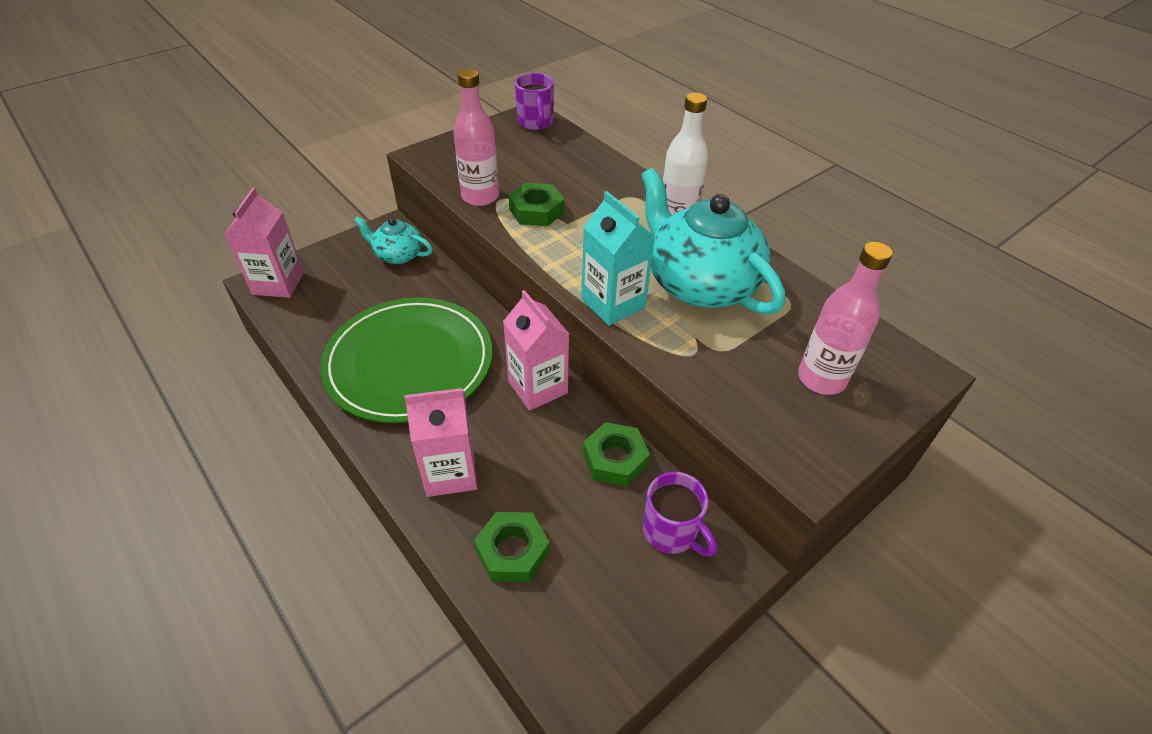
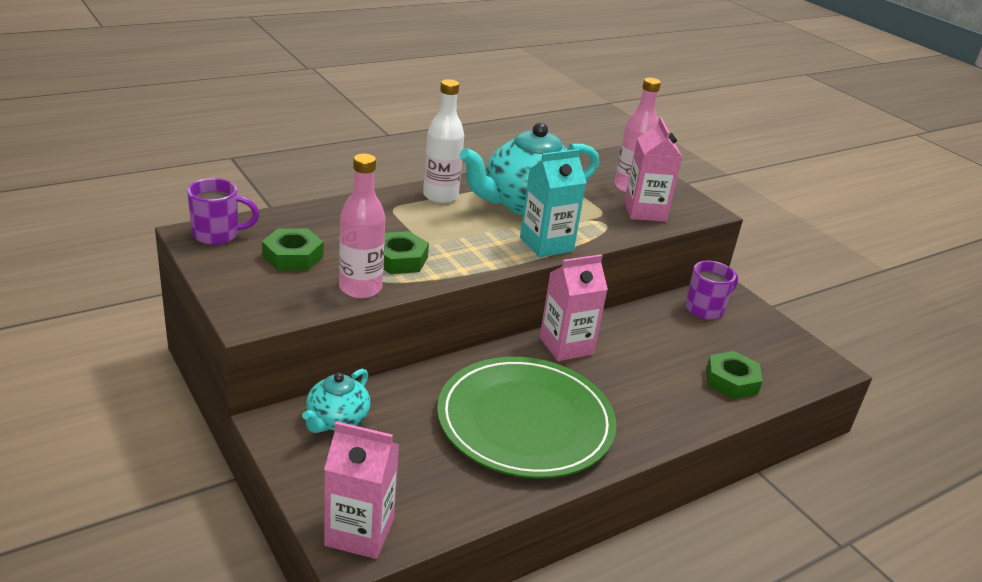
camera: 85 degrees left, 15 degrees down
(450, 472) = (661, 405): pink carton -> pink carton (645, 211)
(615, 459) = (644, 320): green nut -> green nut (293, 256)

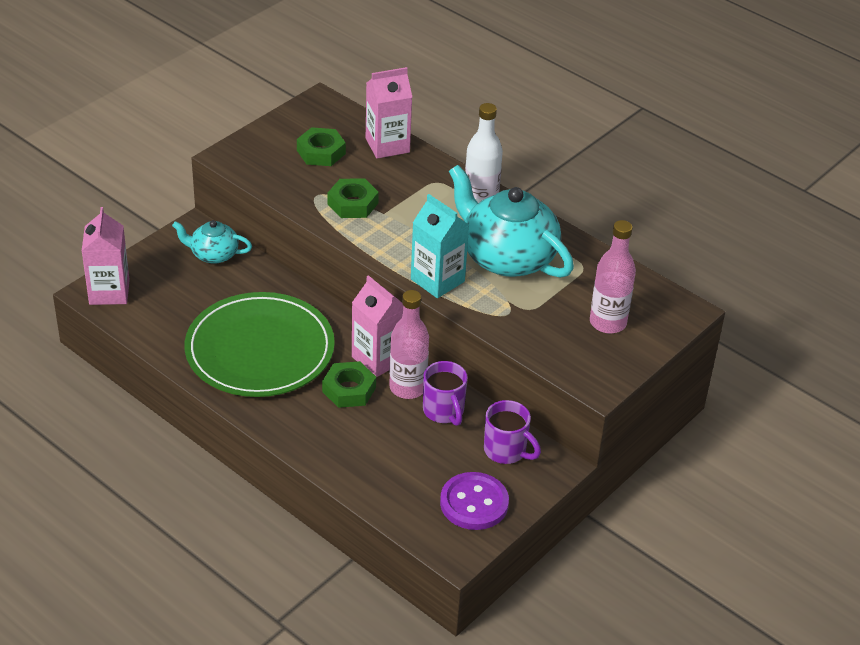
camera: 75 degrees right, 10 degrees up
(218, 234) = (327, 111): purple mug -> purple mug (444, 411)
(360, 288) = (297, 194): pink bottle -> pink bottle (407, 388)
(645, 211) = (558, 338): pink carton -> pink carton (387, 145)
(731, 381) = (387, 475): green nut -> green nut (349, 389)
(769, 342) = (474, 503): none -> purple button

